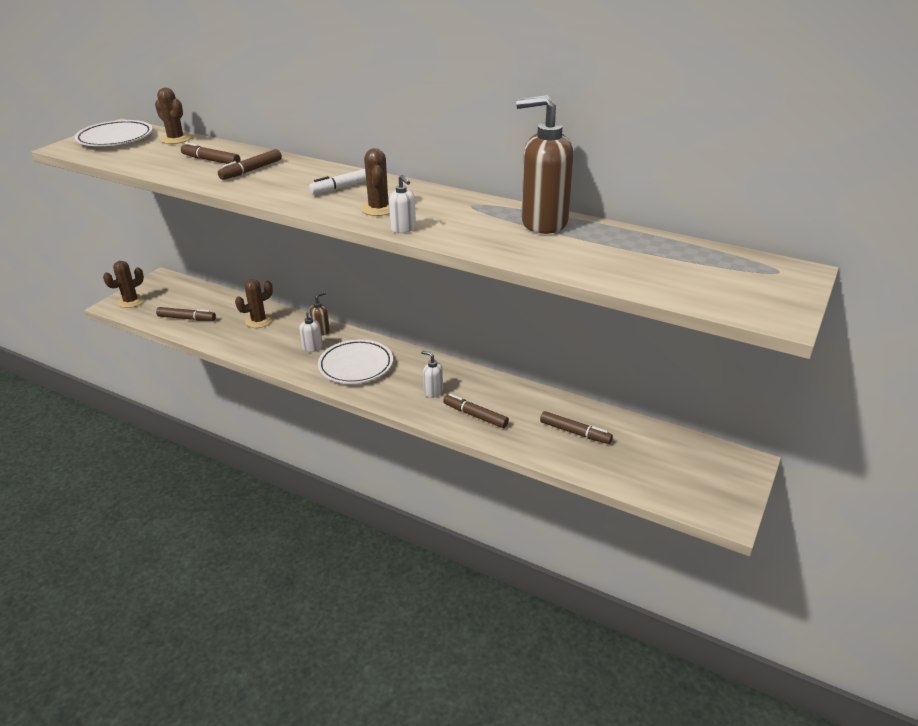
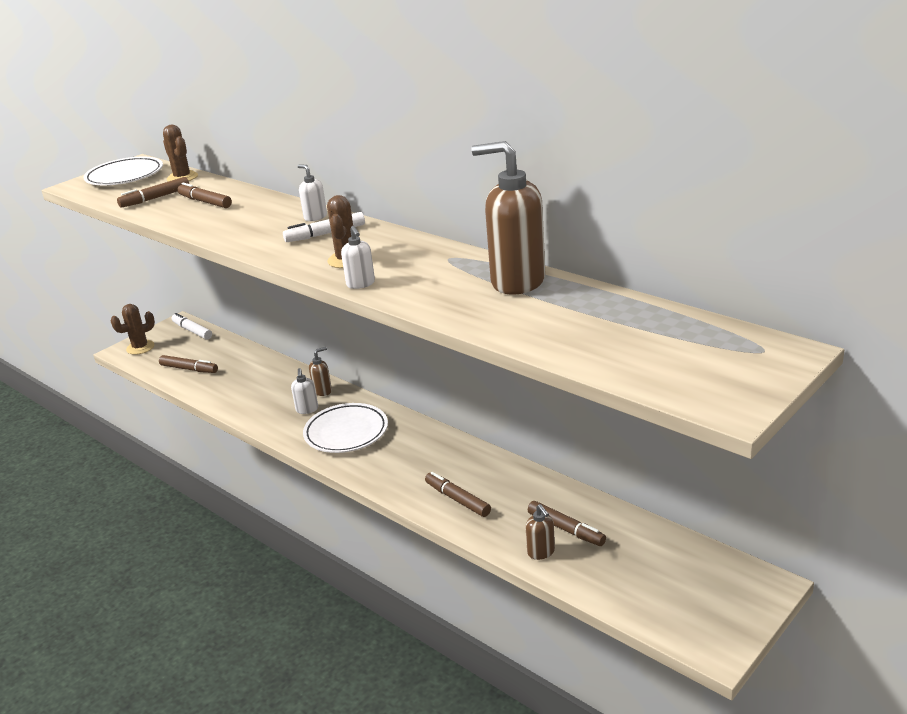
camera: 15 degrees right, 5 degrees down
(177, 284) = (192, 331): none -> white marker
(251, 170) = (239, 213): brown marker -> brown marker (155, 198)
(259, 321) = (261, 376): brown cactus -> none
(433, 392) = (420, 468): white soap dispenser -> white soap dispenser (315, 217)
(562, 453) = (541, 552): none -> brown soap dispenser

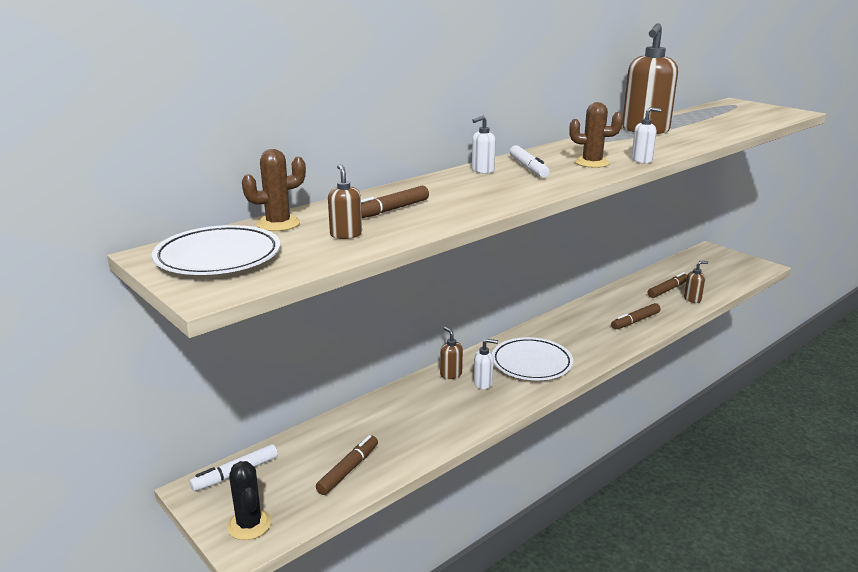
camera: 85 degrees left, 5 degrees down
(140, 347) = (249, 524): brown cactus -> black cactus
(155, 198) = (346, 234): brown marker -> brown soap dispenser

